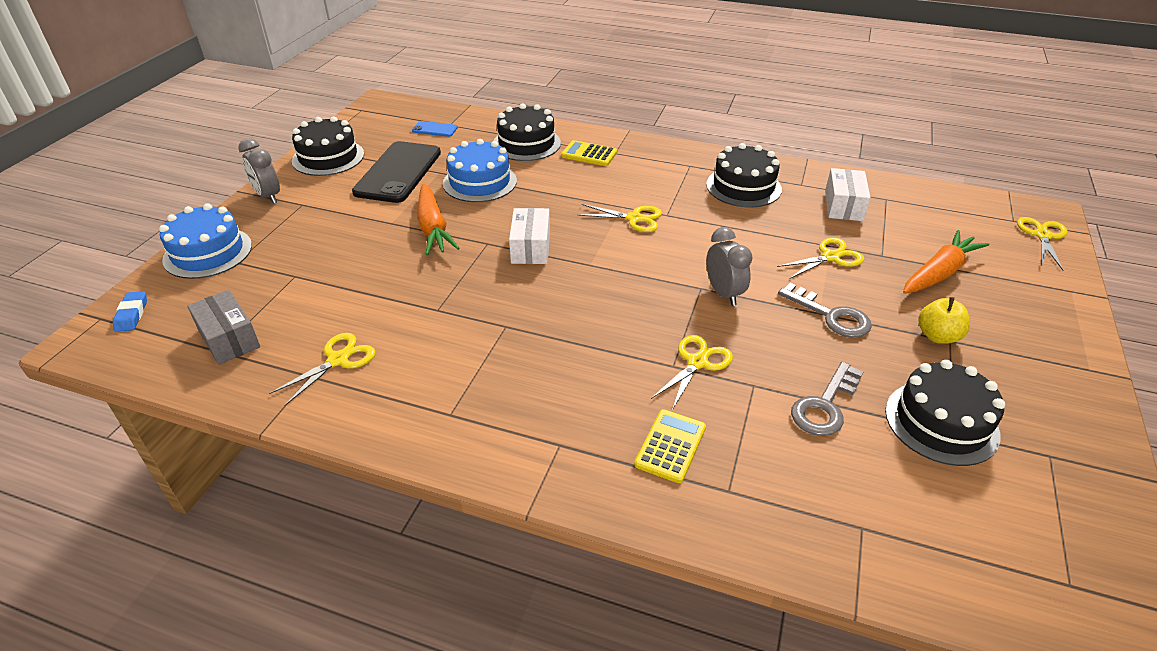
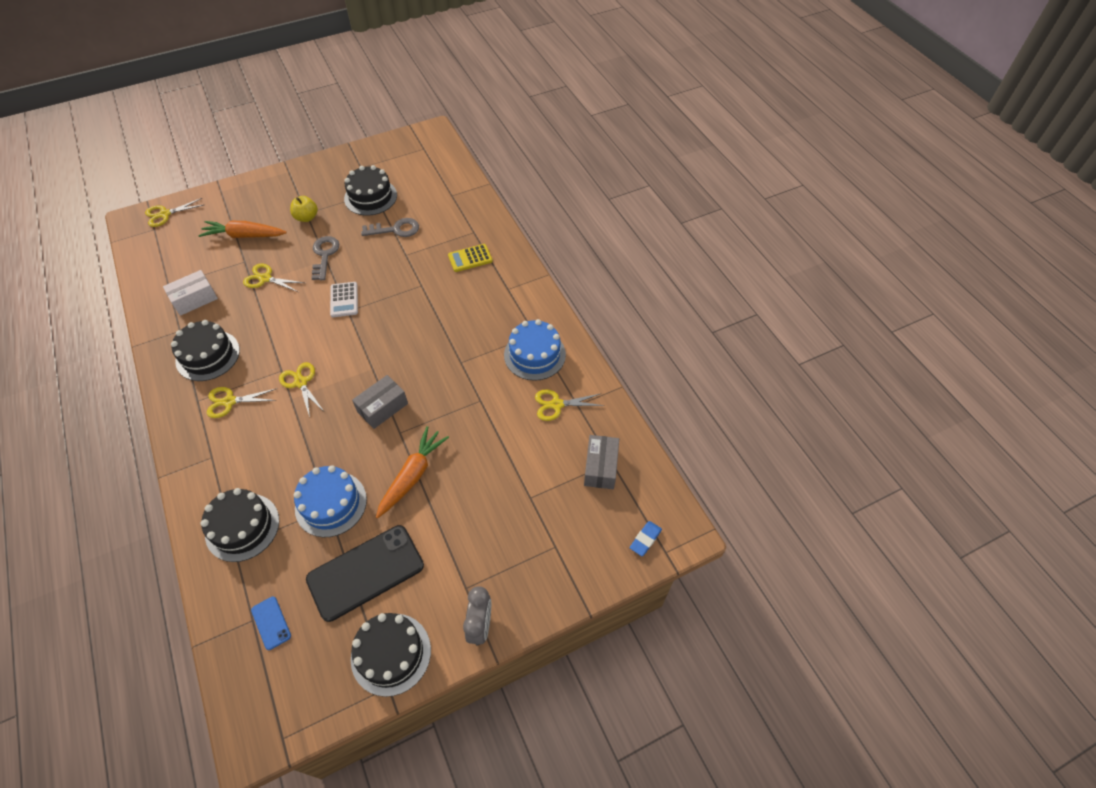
camera: 135 degrees left, 15 degrees up
(208, 252) = (567, 576): blue cake -> blue cake (534, 355)
(530, 247) = (382, 408): white box -> grey box
(589, 154) = (227, 471): yellow calculator -> none
(697, 362) = (410, 279): yellow scissors -> yellow scissors (229, 401)
(723, 293) = (344, 300): grey clock -> white calculator

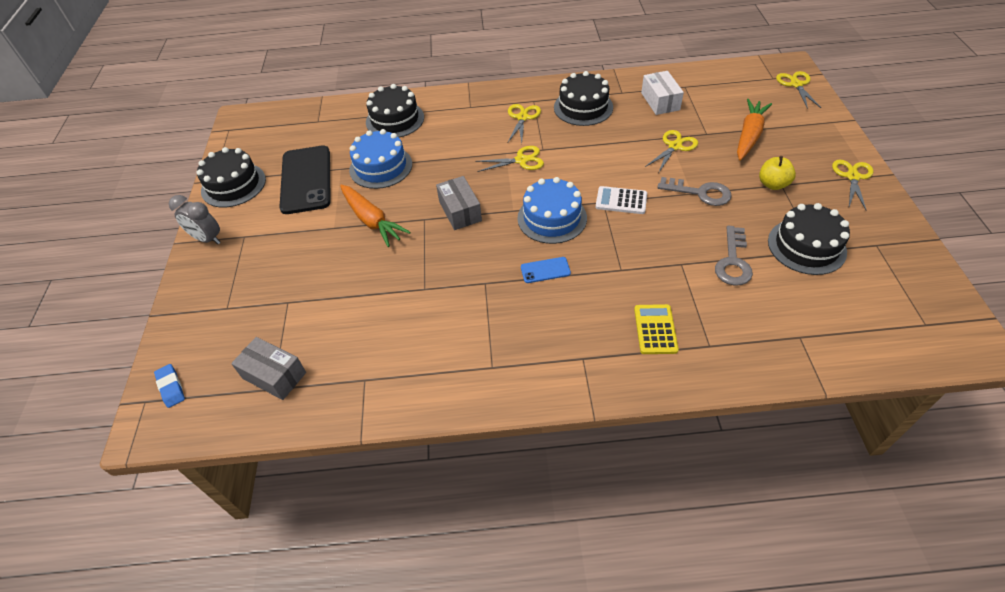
camera: 115 degrees right, 5 degrees down
(271, 623) = (308, 129): blue phone -> blue phone (545, 270)
(534, 355) = (459, 357): blue cake -> blue cake (552, 218)
(556, 405) = (377, 358): yellow scissors -> yellow scissors (852, 177)

